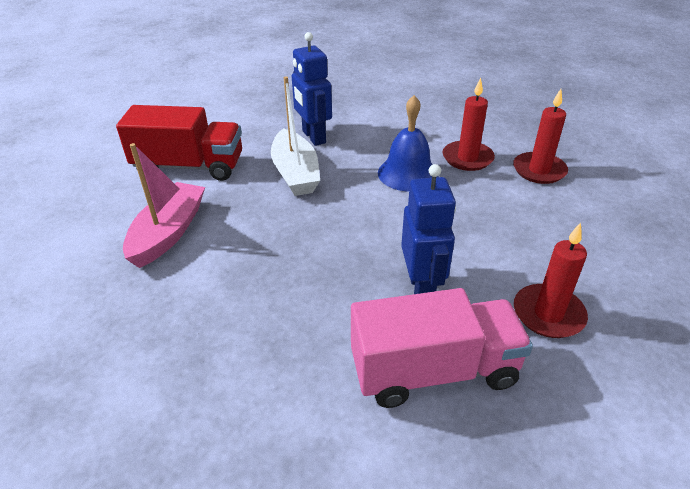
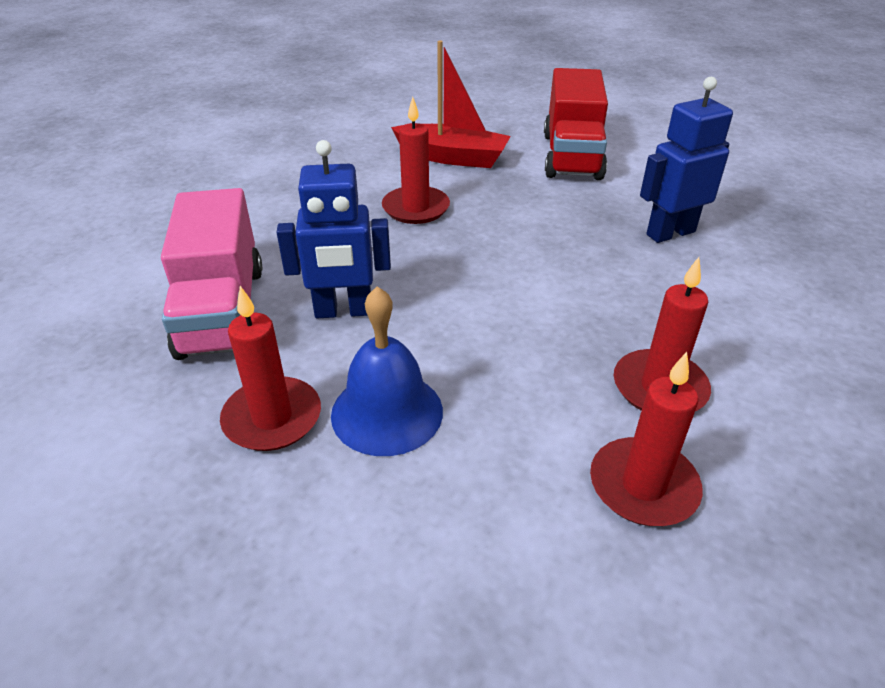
camera: 90 degrees right, 0 degrees up
(168, 233) = (452, 157): pink boat -> red boat
(263, 254) = (416, 208): none -> red candle
(295, 173) = (573, 222): white boat -> none
(408, 173) = (594, 315): blue bell -> blue bell (387, 412)

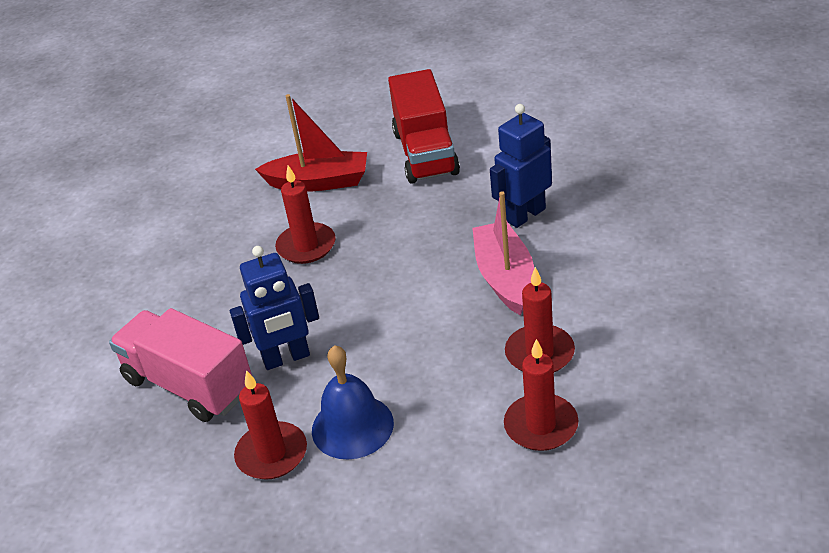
camera: 10 degrees left, 0 degrees up
(222, 311) = (189, 384): pink truck -> pink truck turned 150 degrees clockwise
(632, 290) = (505, 277): none -> pink boat

